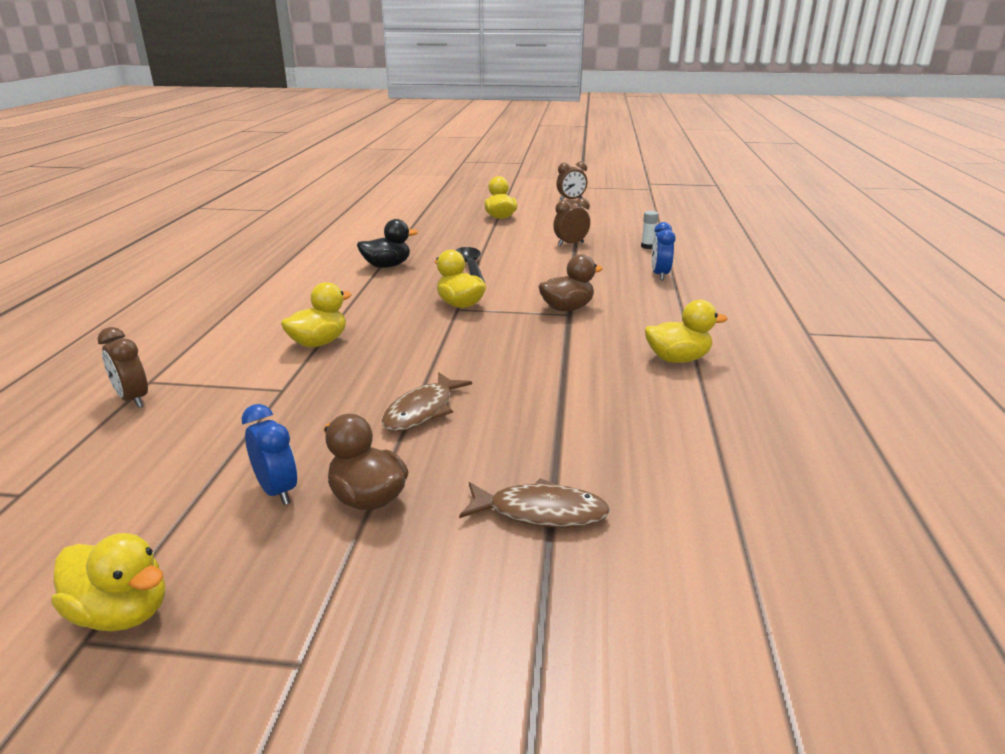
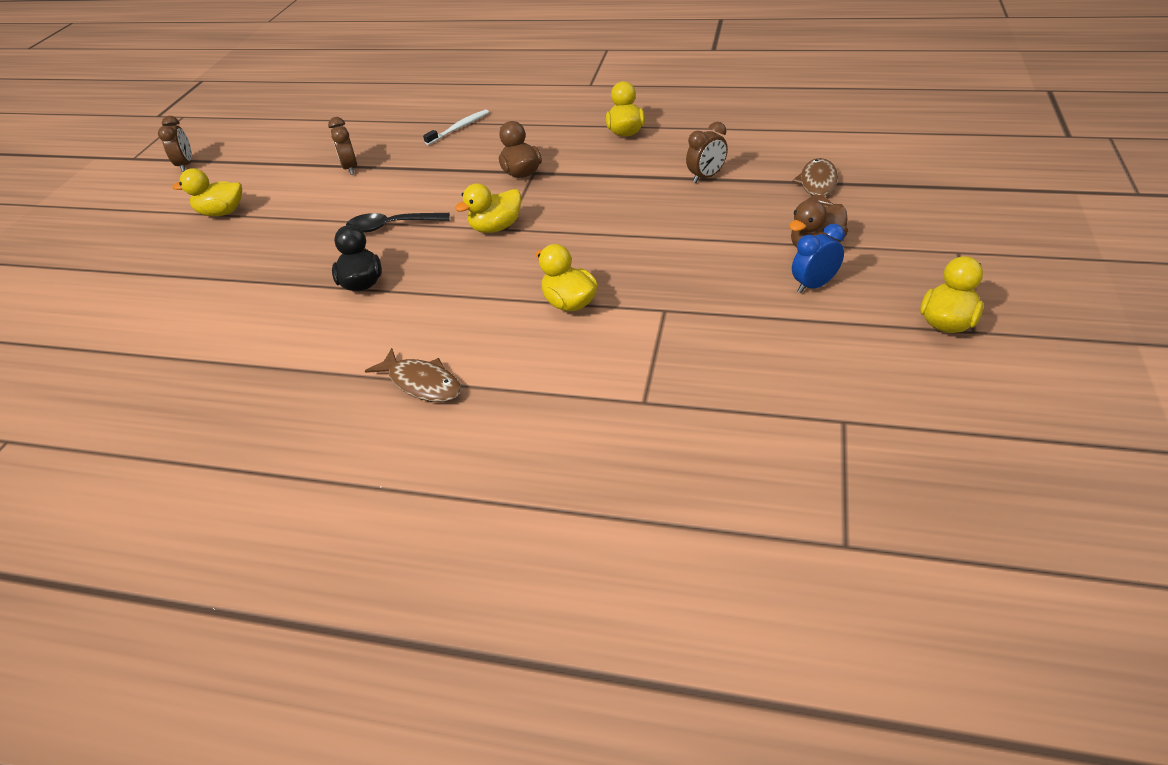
camera: 80 degrees left, 15 degrees up
(133, 399) = (681, 402): brown clock -> brown clock (706, 177)
(422, 411) = (701, 234): brown fish -> brown fish (421, 383)
(647, 246) = (381, 129): white glue stick -> none
(659, 275) = (459, 128): blue clock -> white toothbrush

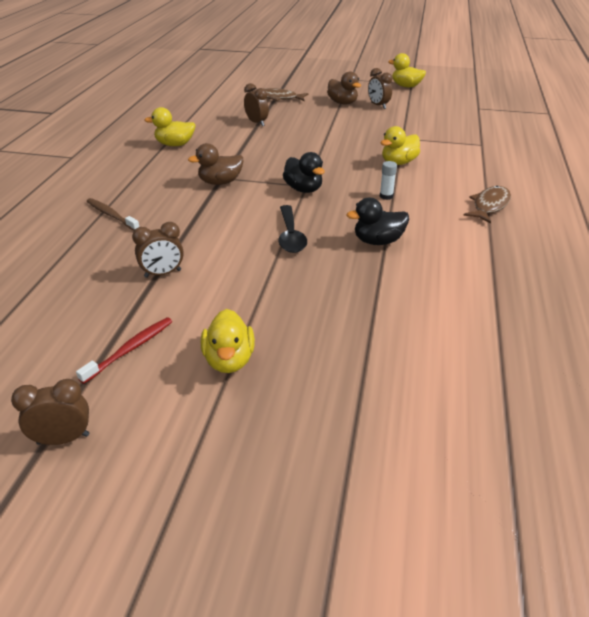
camera: 95 degrees left, 5 degrees down
(257, 171) = (130, 349): none -> red toothbrush
(459, 128) = (111, 215): white toothbrush -> brown toothbrush
(467, 290) = (386, 196): none -> white glue stick
(496, 227) = (303, 189): yellow duck -> black duck
(814, 285) = (378, 105): blue clock -> brown clock

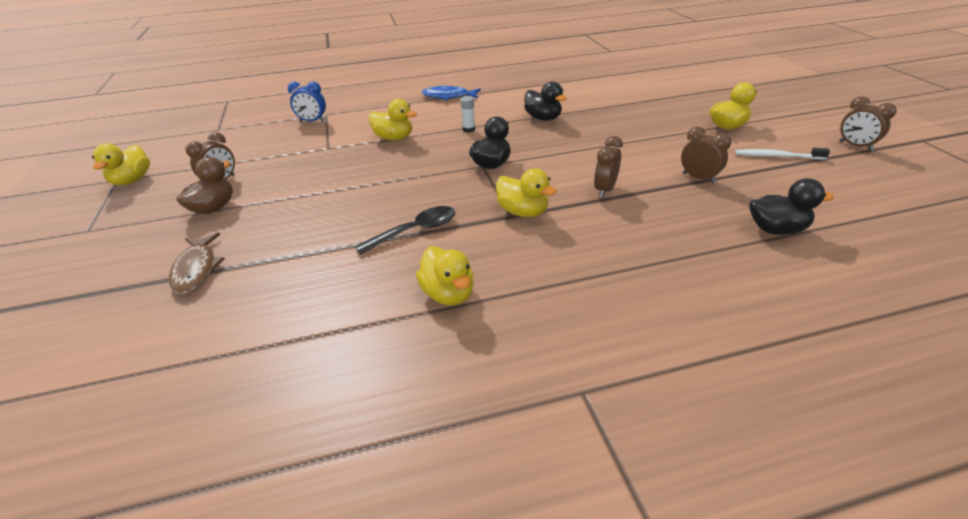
camera: 115 degrees left, 0 degrees up
(59, 269) = (776, 229): none -> black duck
(111, 215) = (667, 249): brown toothbrush -> none
(130, 349) = (777, 156): red toothbrush -> white toothbrush
(220, 182) = (523, 212): brown duck -> yellow duck
(256, 123) = (322, 252): brown clock -> brown clock (605, 190)
(290, 236) = (576, 147): black spoon -> black spoon (415, 231)
(467, 138) = (312, 121): none -> blue clock
(489, 206) = (448, 96): brown fish -> blue fish

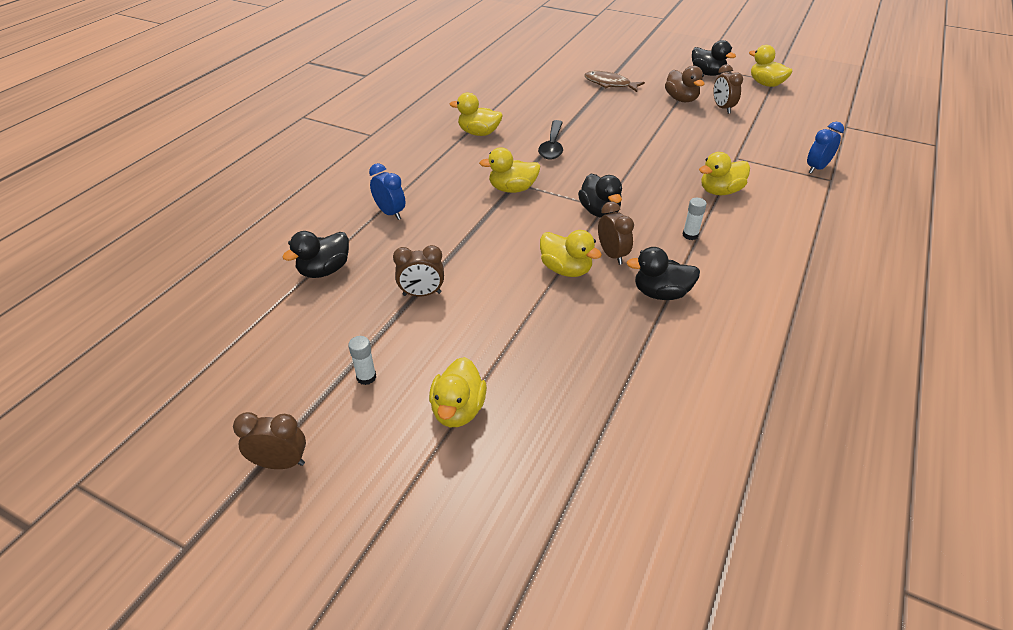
camera: 130 degrees right, 5 degrees up
(114, 219) = (707, 73): none -> black duck
(448, 96) = (809, 267): blue fish -> none
(576, 148) = (566, 269): none -> yellow duck
(605, 190) = (483, 237): brown clock -> brown clock (612, 255)
(667, 250) = (390, 213): none -> blue clock
(777, 156) = (366, 377): white toothbrush -> white glue stick

